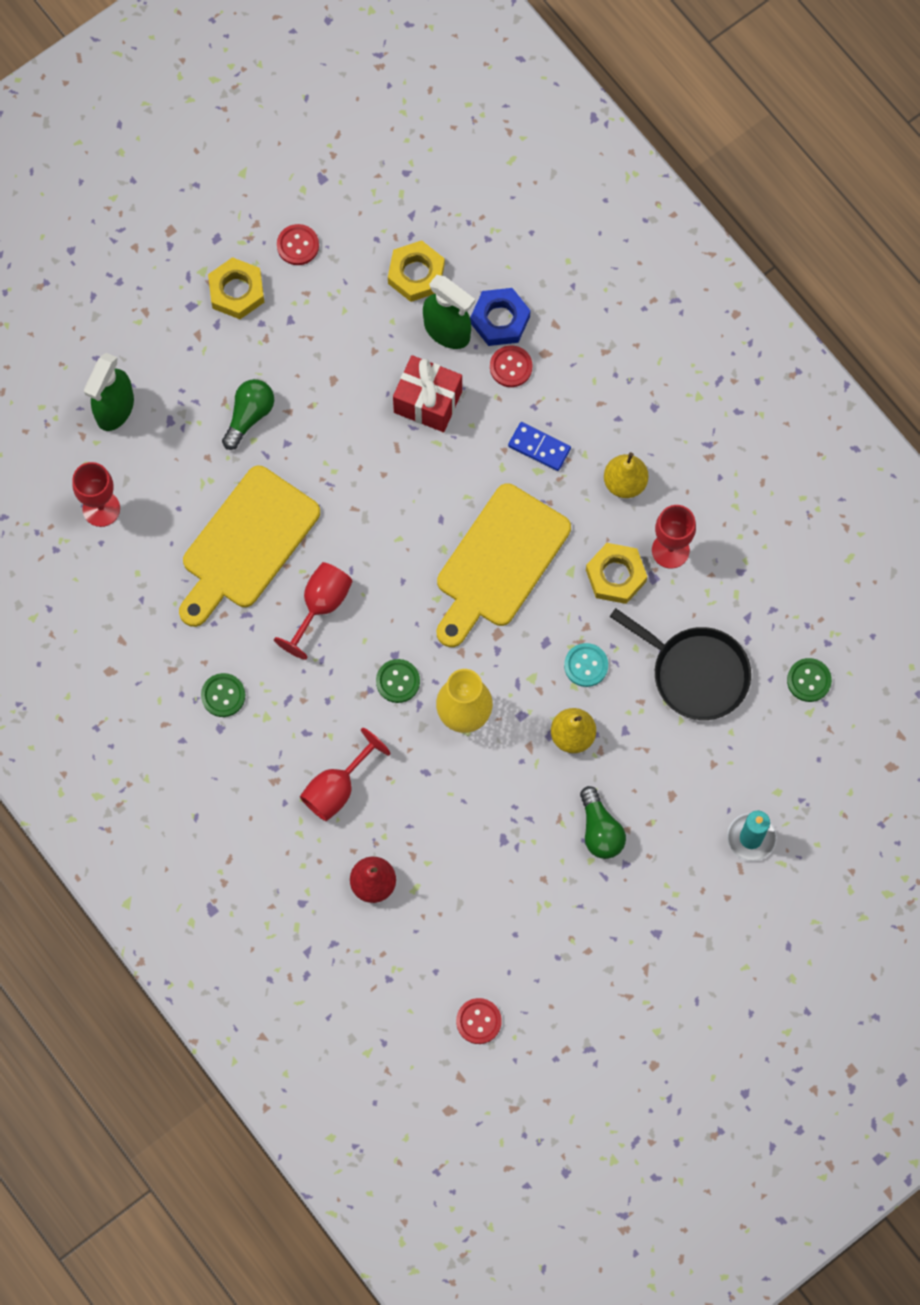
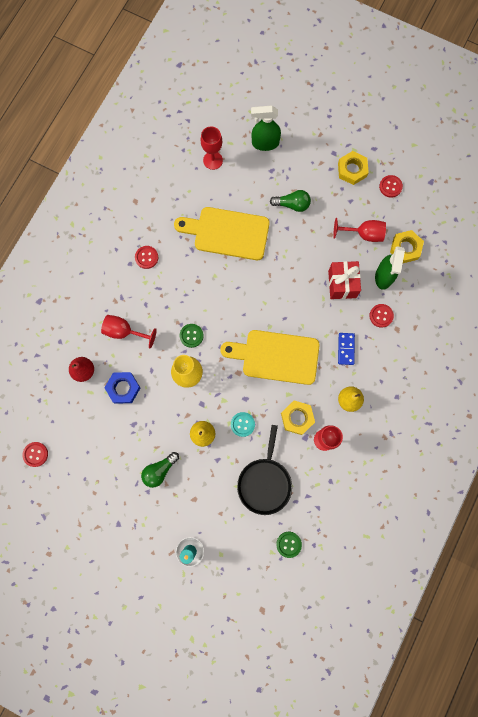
camera: 65 degrees right, 5 degrees up
(223, 695) = (146, 257): green button -> red button
(321, 605) = (213, 281): red goblet -> red goblet (364, 234)
(500, 320) = (403, 299): blue nut -> blue nut (123, 388)

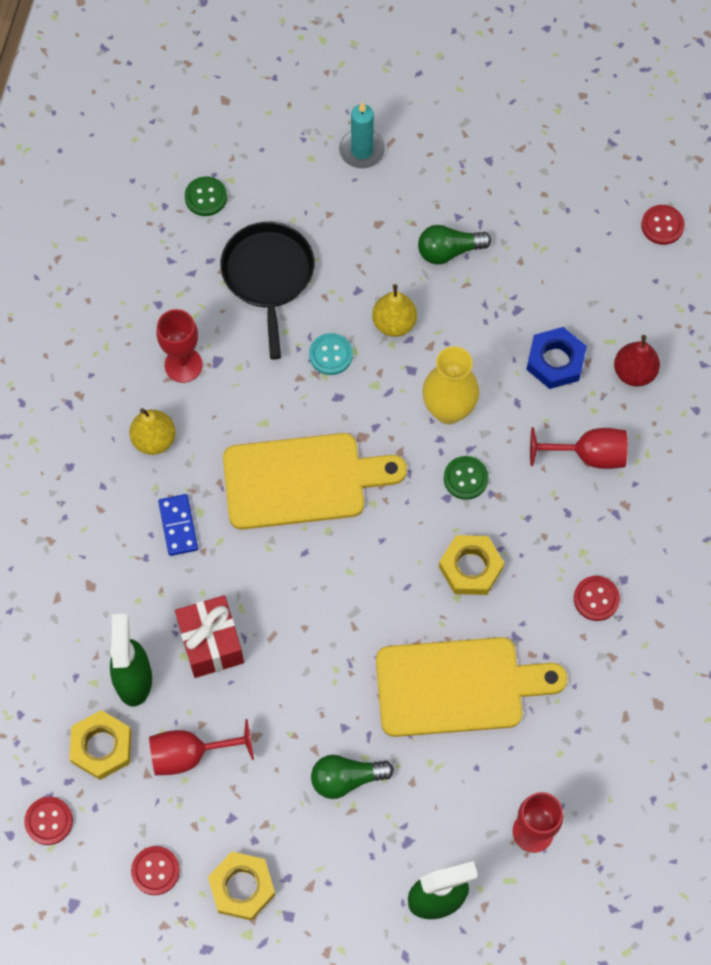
camera: 165 degrees right, 10 degrees down
(159, 470) = (449, 251): green light bulb -> green light bulb turned 135 degrees counterclockwise
(297, 418) = (238, 388): yellow nut -> yellow nut (470, 567)
(381, 316) = (125, 602): red button -> red button (49, 821)

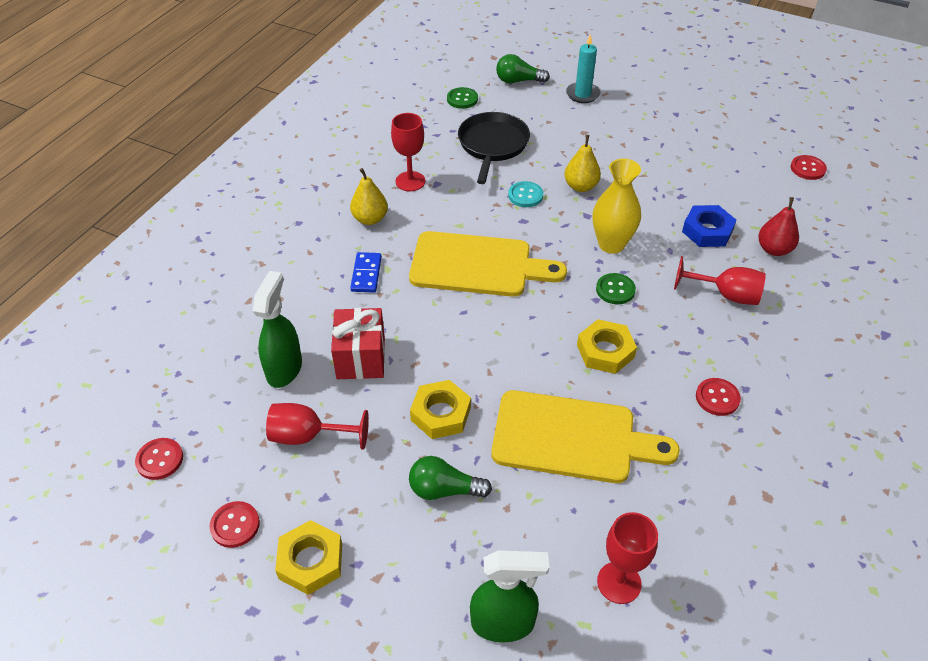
camera: 15 degrees right, 20 degrees down
(101, 747) = (234, 412): yellow nut -> yellow nut (440, 414)
(449, 251) = (634, 155): green light bulb -> green light bulb (518, 81)

